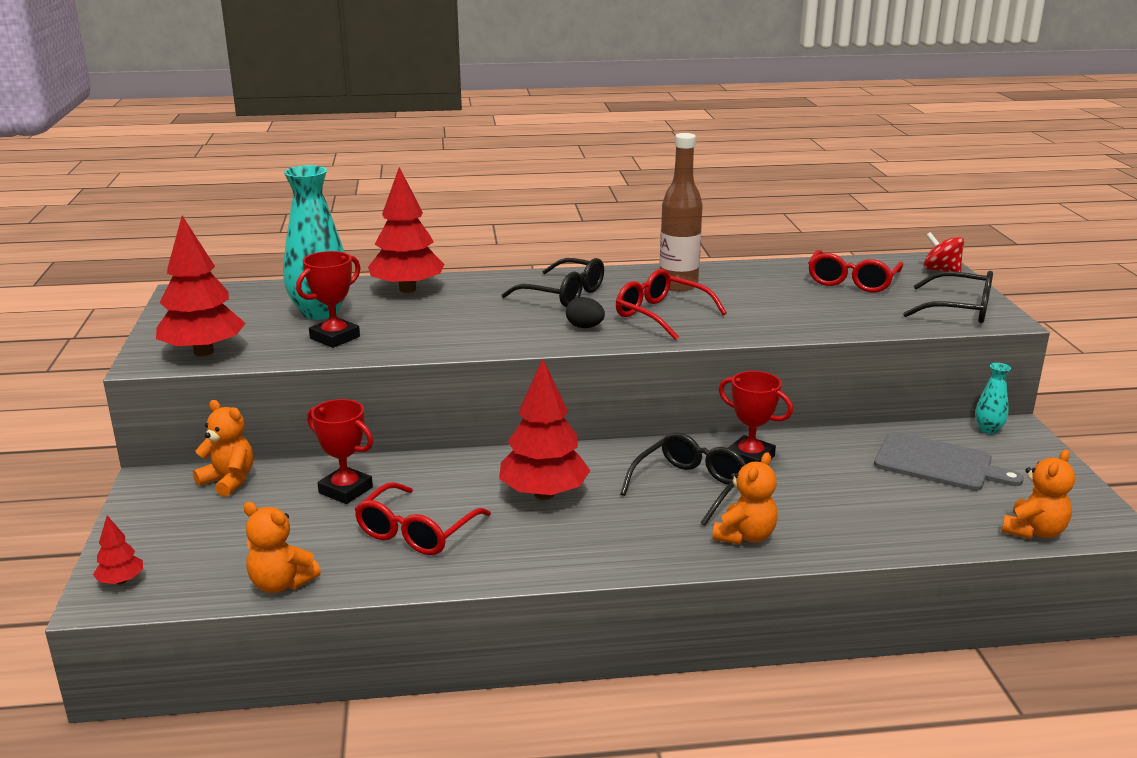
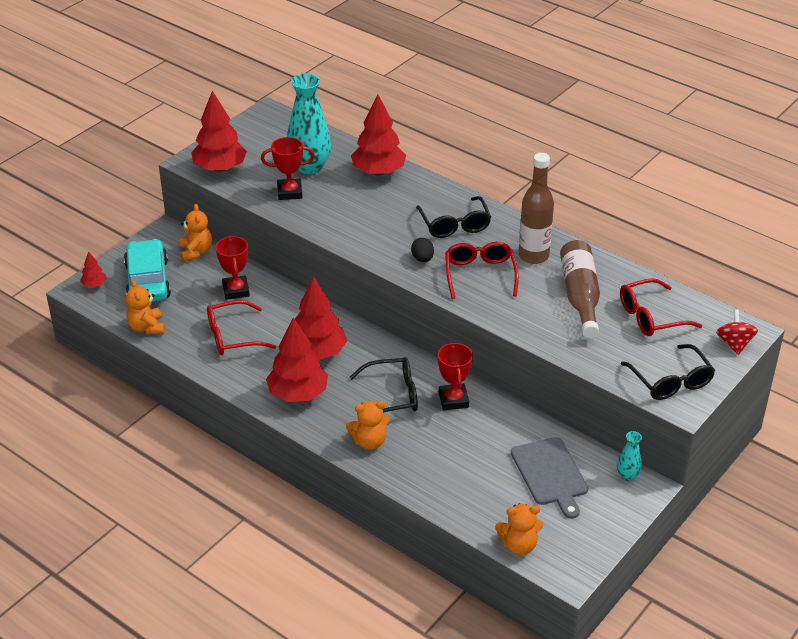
camera: 45 degrees right, 15 degrees up
(203, 538) = (148, 281): none -> turquoise car
(592, 540) = (298, 394): none -> red tree
(774, 293) = (580, 296): none -> brown bottle

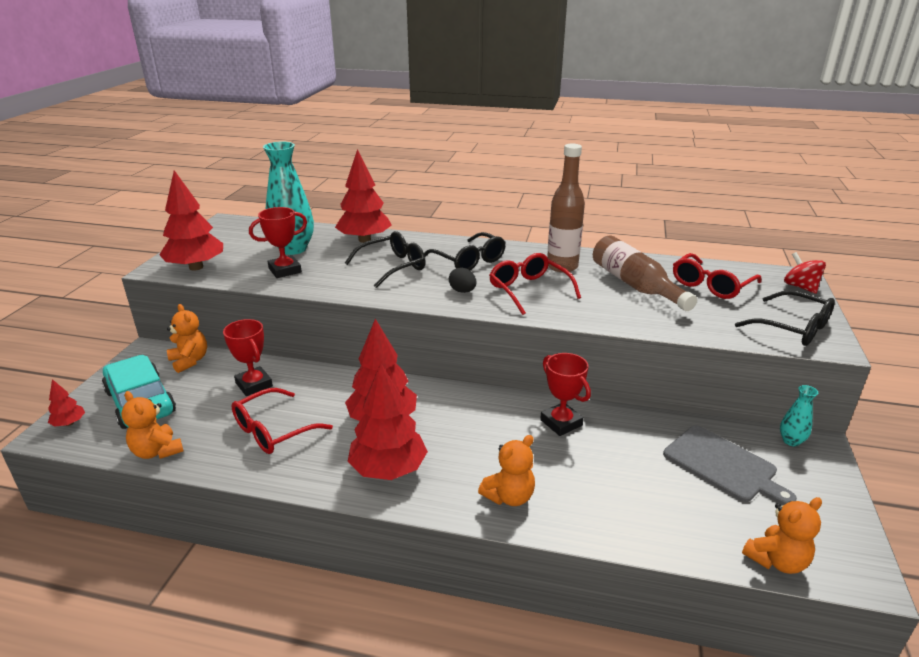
camera: 25 degrees left, 10 degrees down
(393, 396) = (496, 438): black glasses -> black glasses (393, 267)

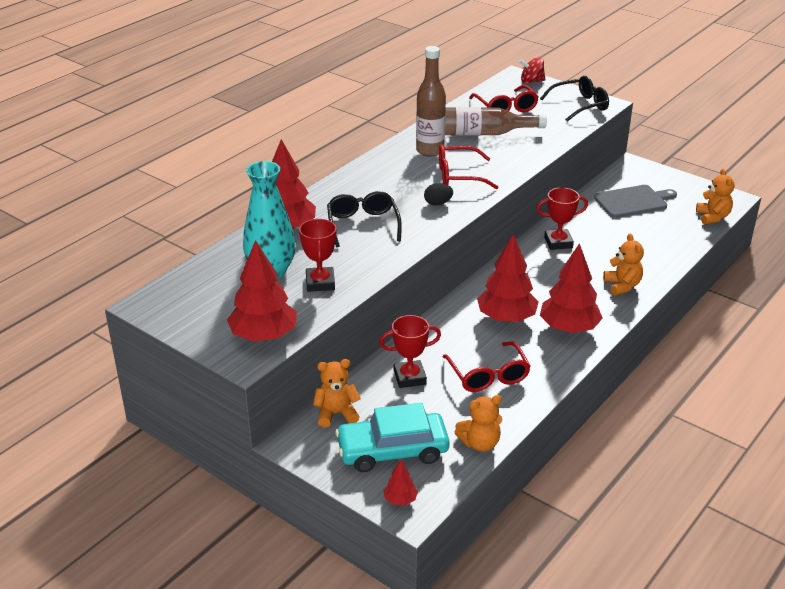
camera: 65 degrees left, 5 degrees up
(469, 261) = (383, 186): black glasses -> none
(791, 441) = (624, 171): turquoise vase -> none

